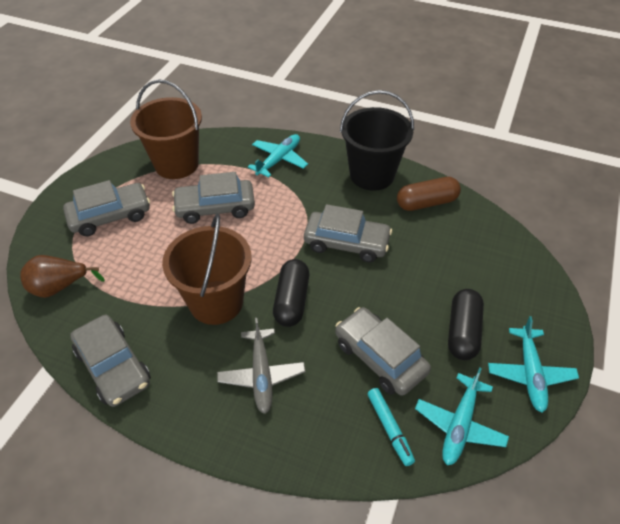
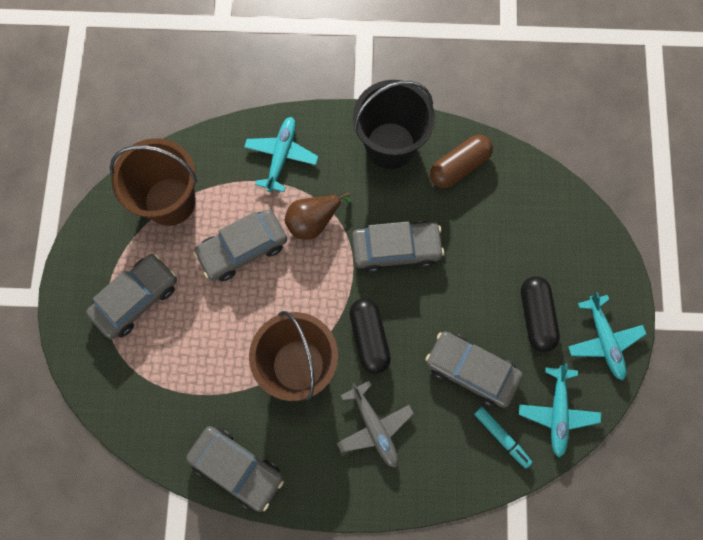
camera: 20 degrees left, 25 degrees up
(59, 287) = (135, 404): brown pear -> brown pear (313, 221)

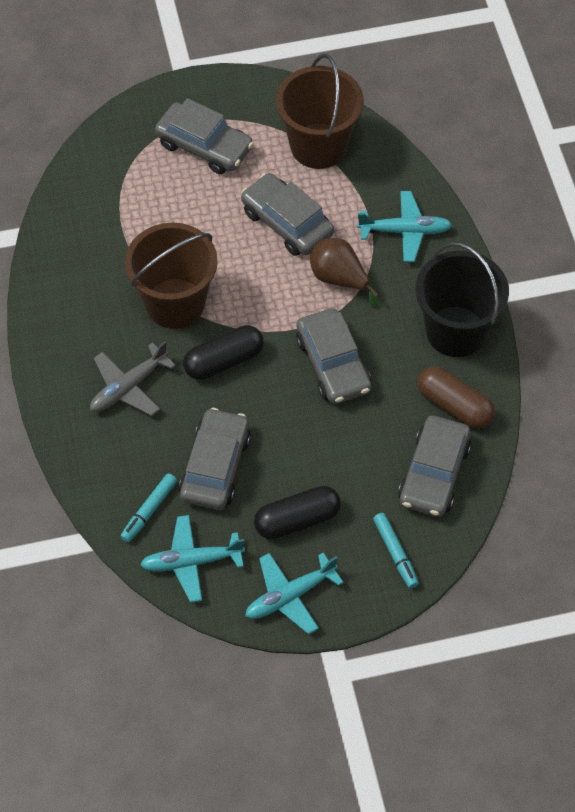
camera: 75 degrees right, 15 degrees down
(237, 468) = (55, 276): grey car -> grey car (434, 473)
(581, 248) = (395, 553): none -> turquoise marker

